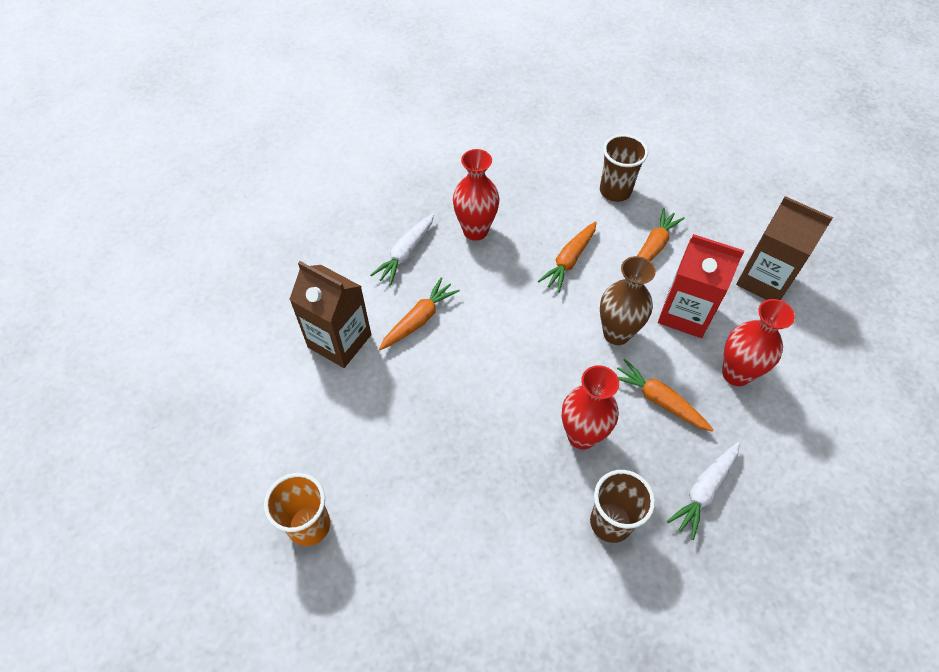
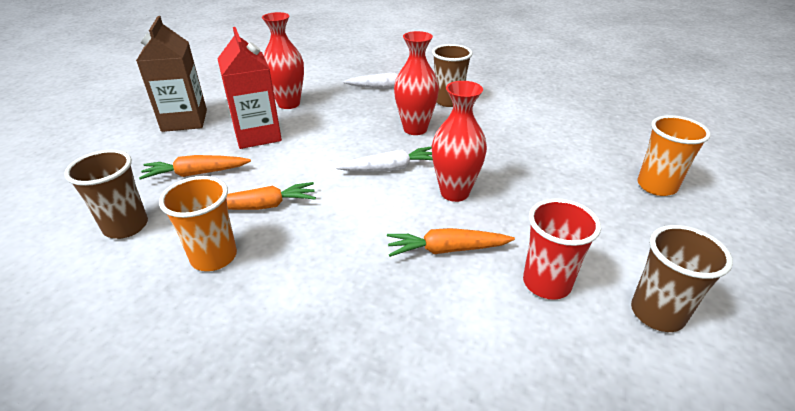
camera: 135 degrees left, 20 degrees down
(263, 367) = (657, 313): none -> brown cup
(339, 341) = (546, 283): brown carton -> red cup
(405, 253) = (388, 320): white carrot -> white carrot (390, 168)
(475, 231) = (289, 288): red vase -> red vase (454, 193)
(538, 214) = (214, 257): none -> orange cup
(616, 333) = (314, 151): brown vase -> none
(659, 400) = (347, 117): orange carrot -> none

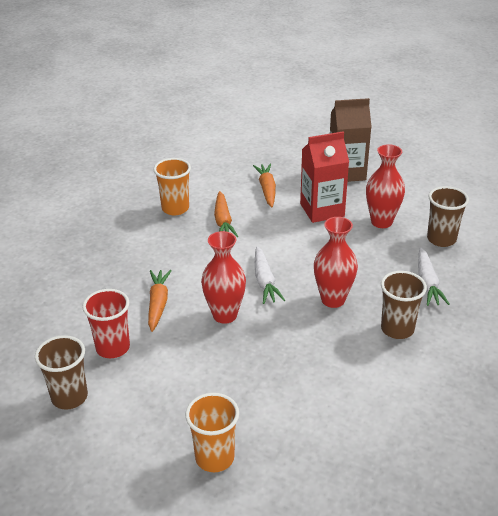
camera: 95 degrees right, 0 degrees up
(126, 226) = (211, 173): brown cup -> brown cup (441, 239)

